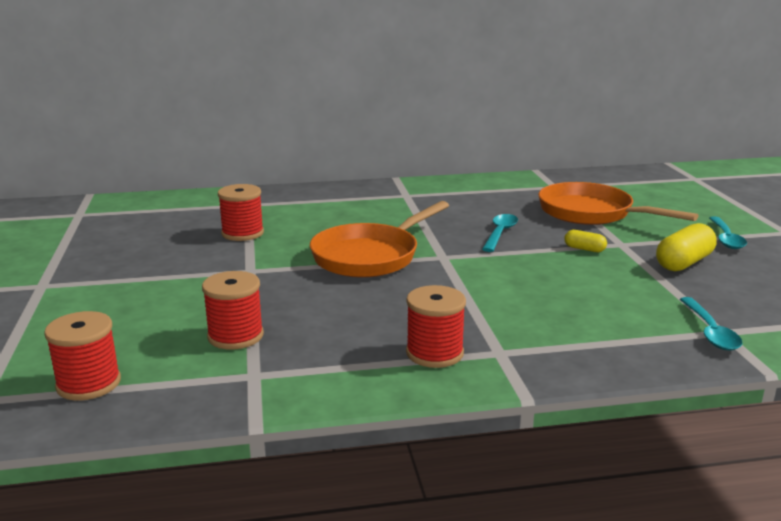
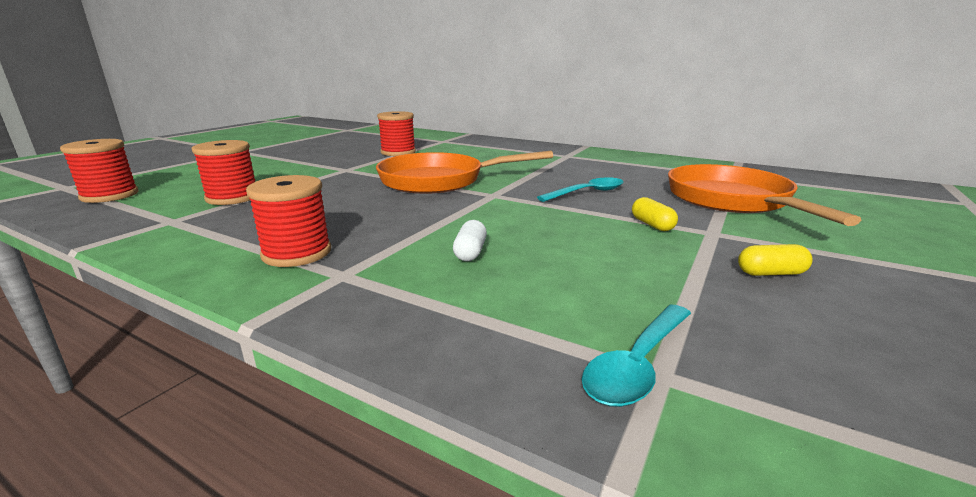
camera: 40 degrees right, 0 degrees up
(532, 308) = (470, 252): none -> white capsule
(684, 263) = (771, 273): yellow capsule -> yellow capsule, size x0.54
(725, 238) = (909, 269): turquoise spoon -> none

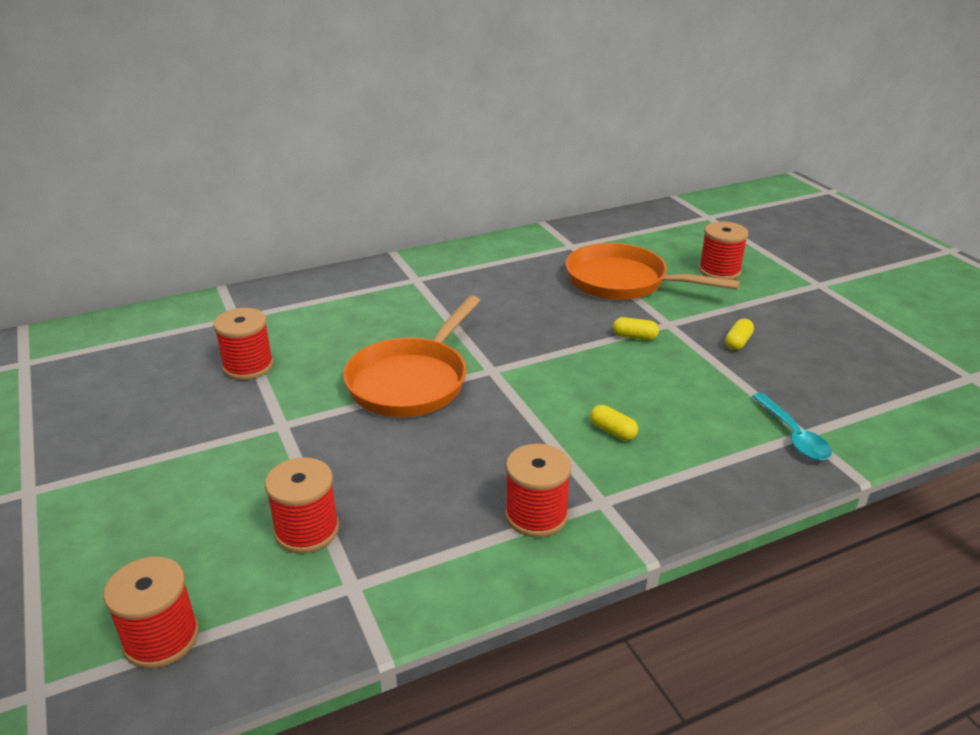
camera: 55 degrees left, 10 degrees up
(470, 252) = (612, 431): white capsule -> yellow capsule
(587, 193) = (540, 326): turquoise spoon -> none
(886, 231) = (719, 271): none -> red spool

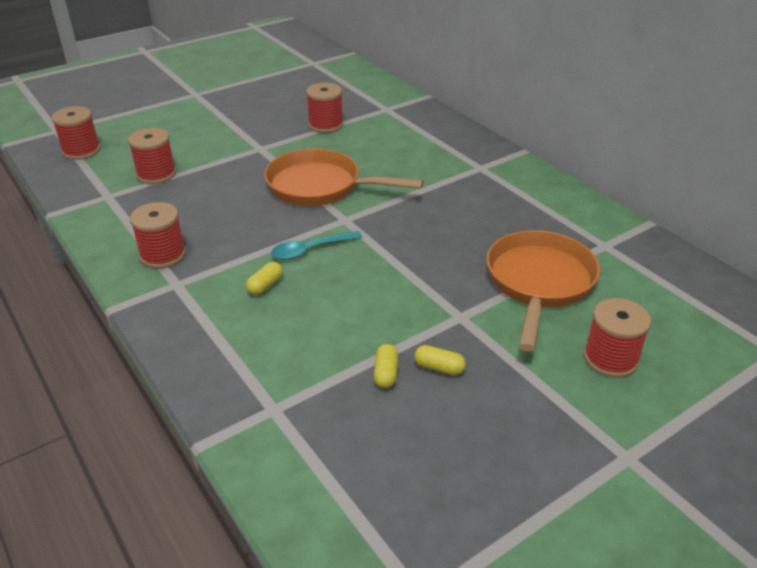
camera: 80 degrees right, 5 degrees up
(634, 337) = (425, 294): yellow capsule -> yellow capsule (386, 373)
(793, 435) = (269, 400): turquoise spoon -> turquoise spoon (310, 250)

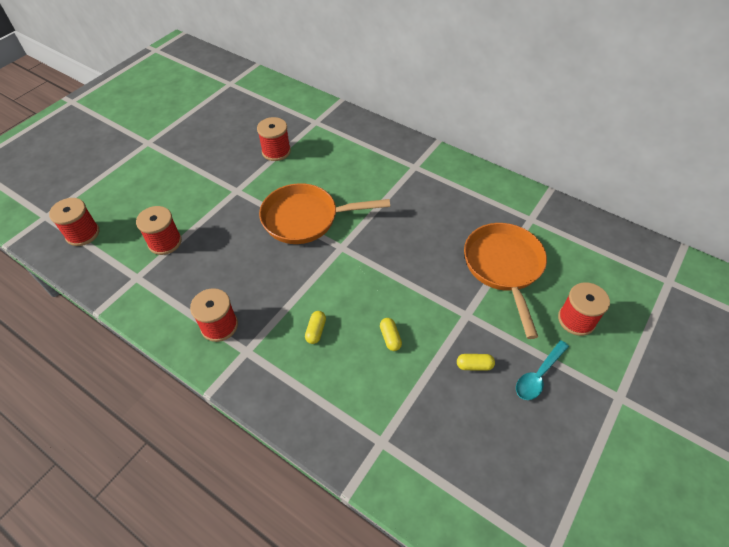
camera: 20 degrees left, 15 degrees up
(310, 250) = (331, 285): turquoise spoon -> turquoise spoon (538, 375)
(386, 373) = (442, 383): yellow capsule -> yellow capsule (390, 338)

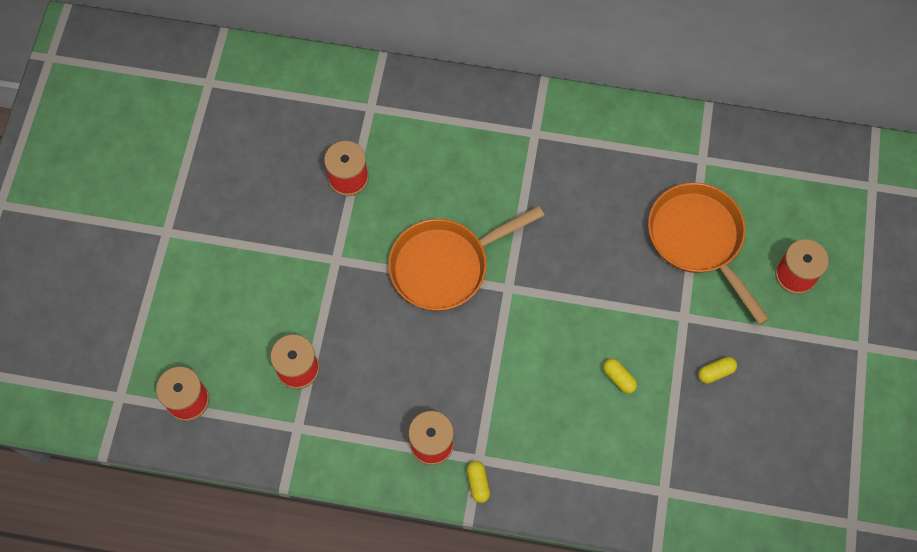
camera: 25 degrees left, 15 degrees up
(316, 331) = (538, 404): yellow capsule -> yellow capsule (478, 483)
(538, 375) = (781, 355): turquoise spoon -> none

